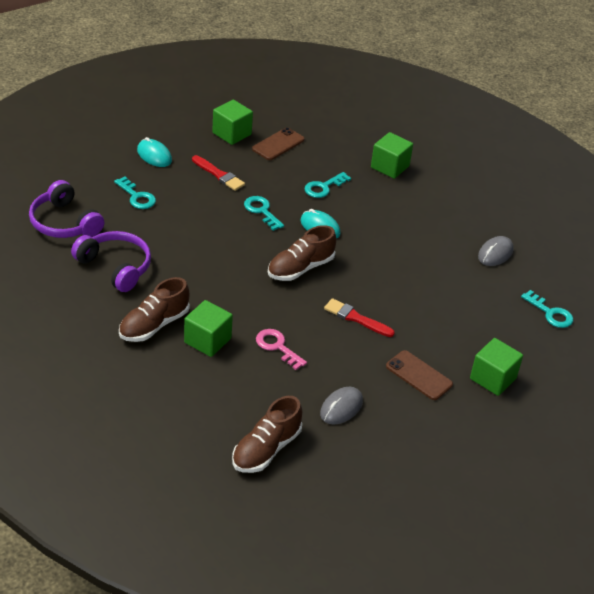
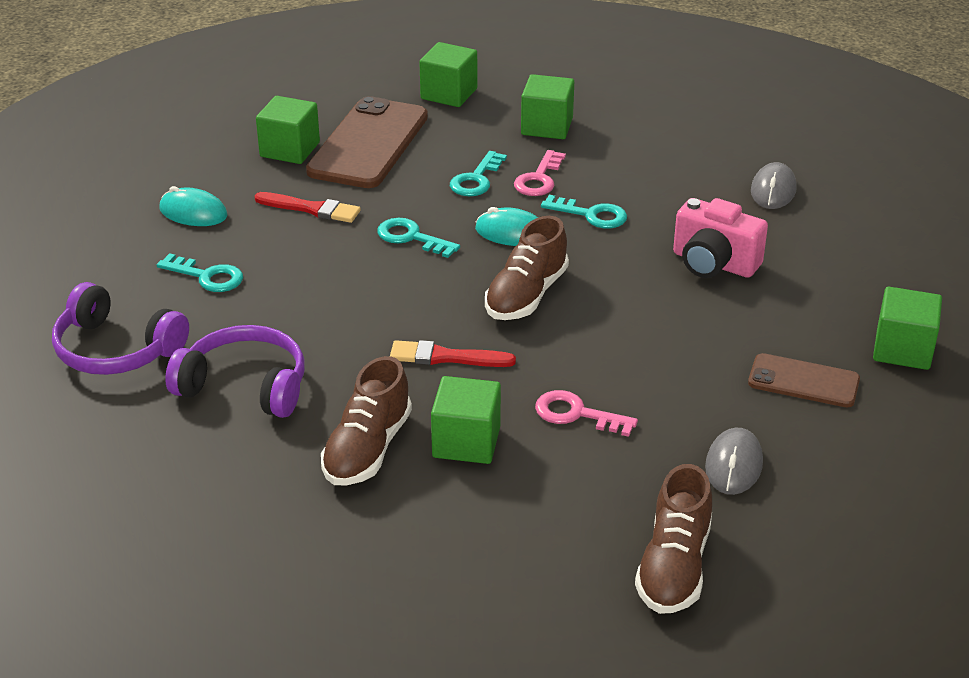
camera: 20 degrees left, 5 degrees down
(278, 144) = (368, 144): brown phone -> brown phone, size x1.79
(347, 127) = (449, 94): none -> green cube
(356, 318) = (657, 335): red brush -> red brush (446, 357)
(360, 199) = (539, 179): none -> pink key
(422, 287) = (713, 263): none -> pink camera
(550, 313) = (904, 241): turquoise key -> turquoise key (591, 215)

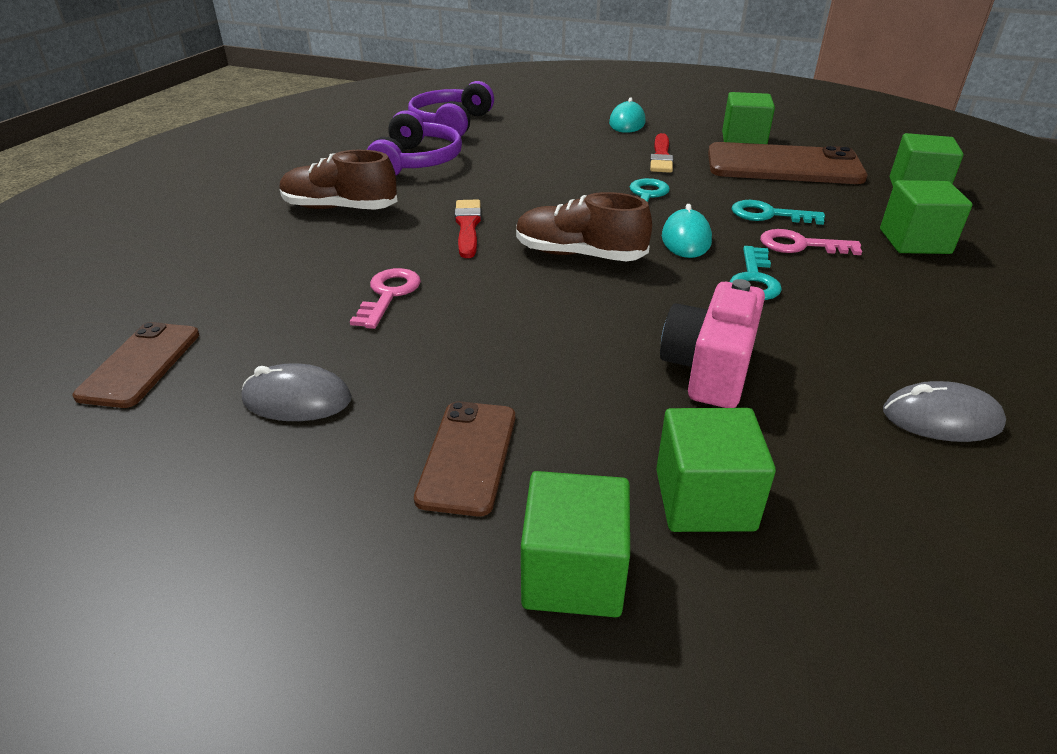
camera: 80 degrees right, 0 degrees up
(207, 276) = (547, 136): turquoise key -> none
(466, 442) = (347, 245): green cube -> green cube (704, 499)
(673, 567) = (140, 364): brown shoe -> brown phone

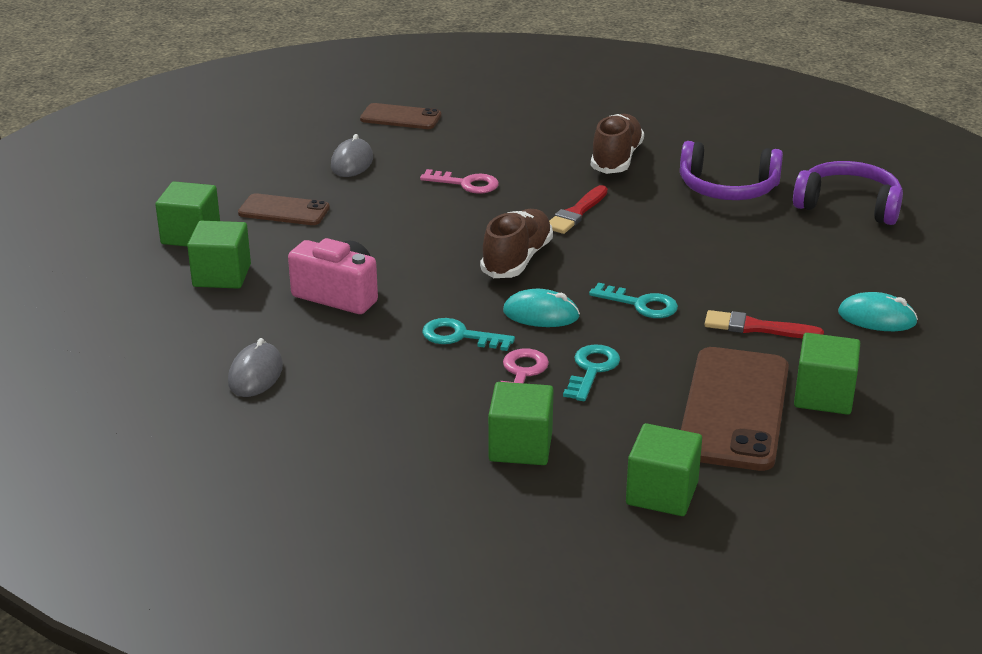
camera: 95 degrees right, 5 degrees down
(468, 226) = (576, 213): red brush -> red brush turned 120 degrees clockwise

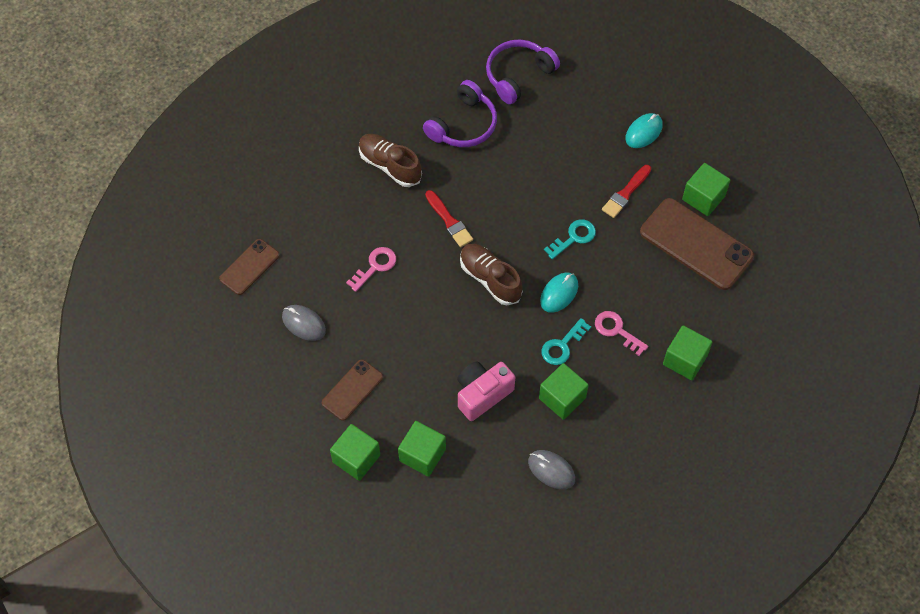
camera: 65 degrees left, 30 degrees up
(592, 370) = (629, 293): turquoise key -> none
(662, 493) = (752, 313): green cube -> green cube (562, 398)

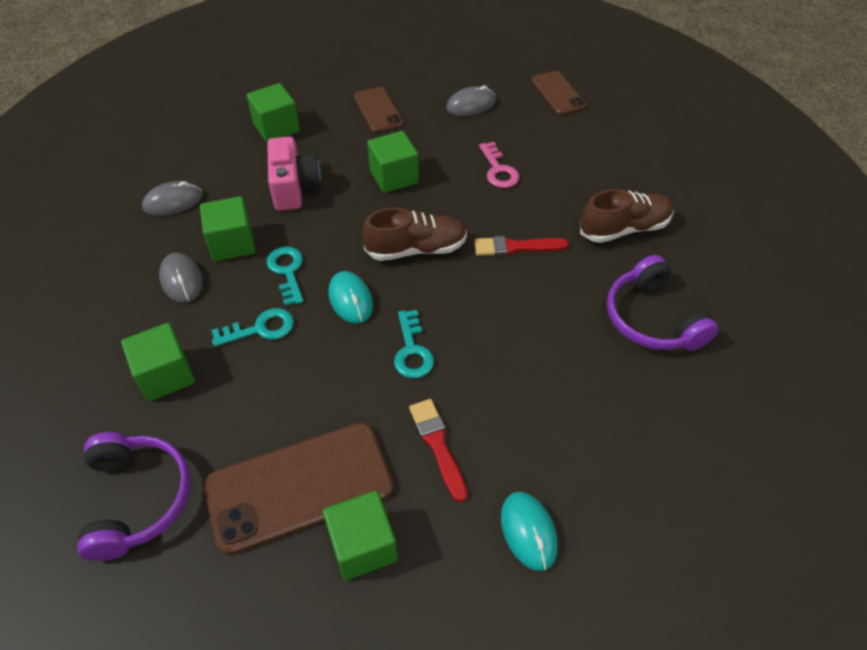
camera: 120 degrees right, 10 degrees down
(356, 458) = (313, 91): green cube -> green cube (394, 177)
(518, 75) = (714, 419): purple headphones -> purple headphones (137, 499)
(614, 407) = (181, 280): none -> grey mouse
(616, 330) = (260, 329): pink key -> turquoise key

